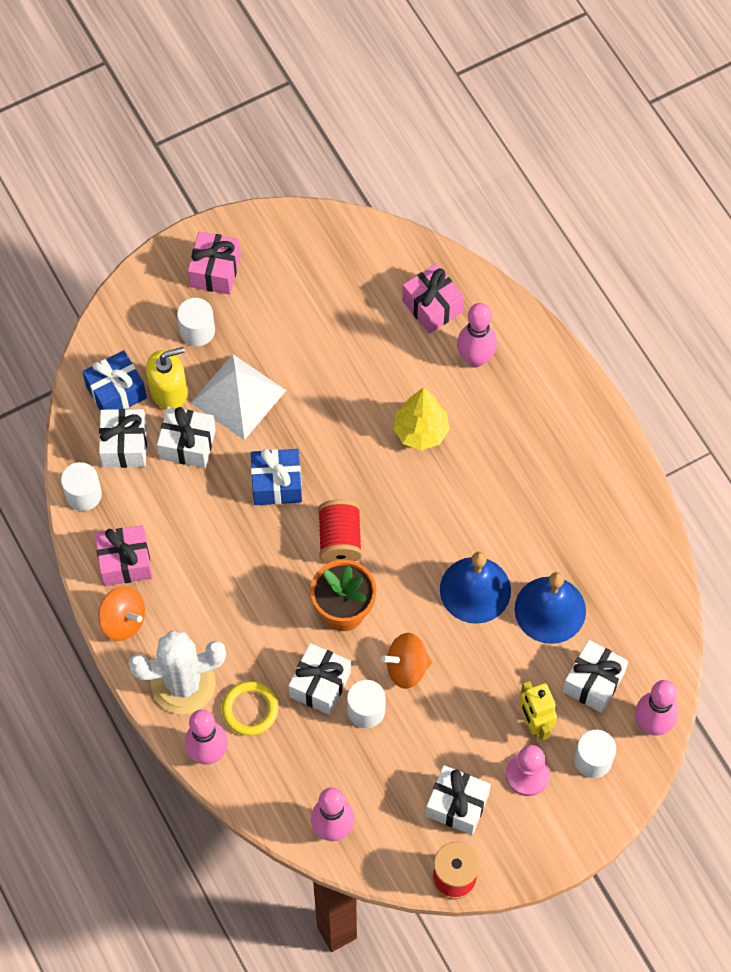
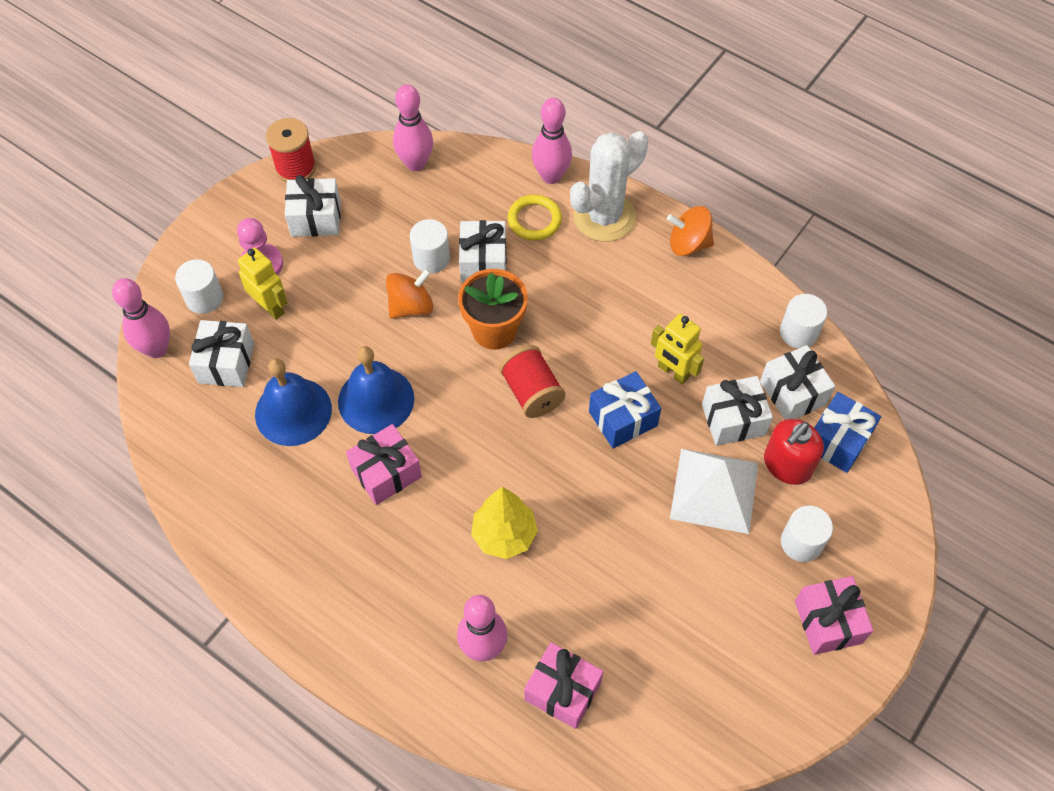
camera: 155 degrees right, 5 degrees down
(125, 562) = (719, 291): pink gift -> pink gift (386, 473)
(169, 391) = (787, 465): yellow soap dispenser -> red soap dispenser
(211, 506) = (673, 372): none -> yellow robot

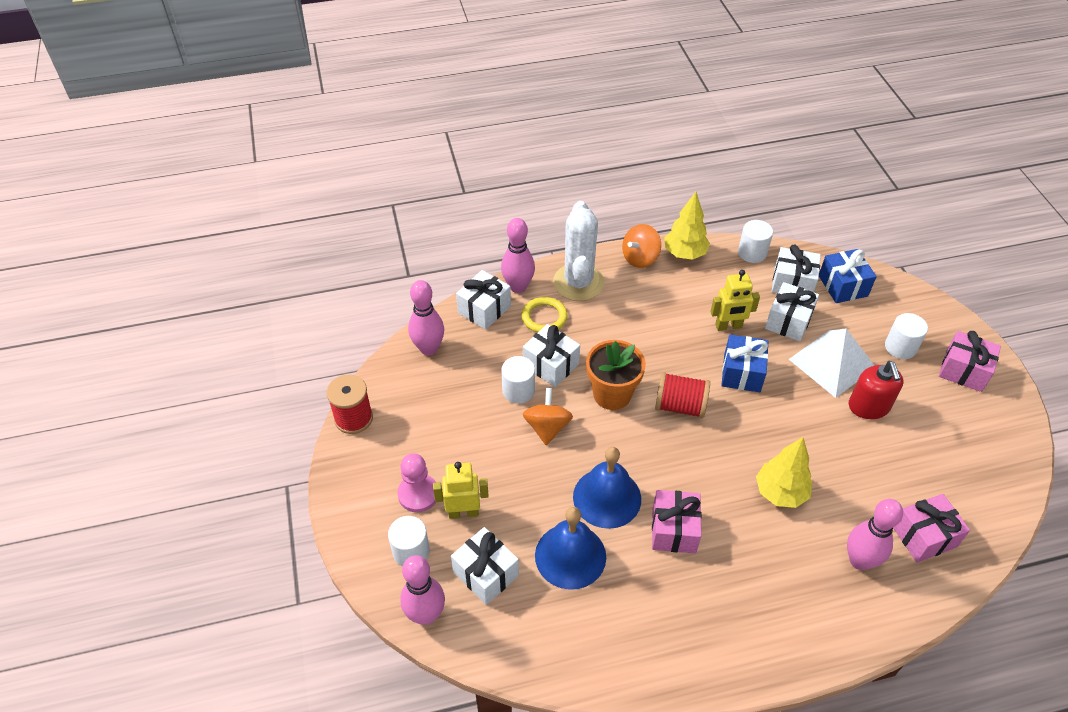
camera: 50 degrees left, 10 degrees down
(316, 218) = (413, 435): white gift -> white gift (484, 309)
(734, 276) = (684, 253): none -> yellow tree
(787, 465) = (841, 318): red soap dispenser -> red soap dispenser (868, 406)

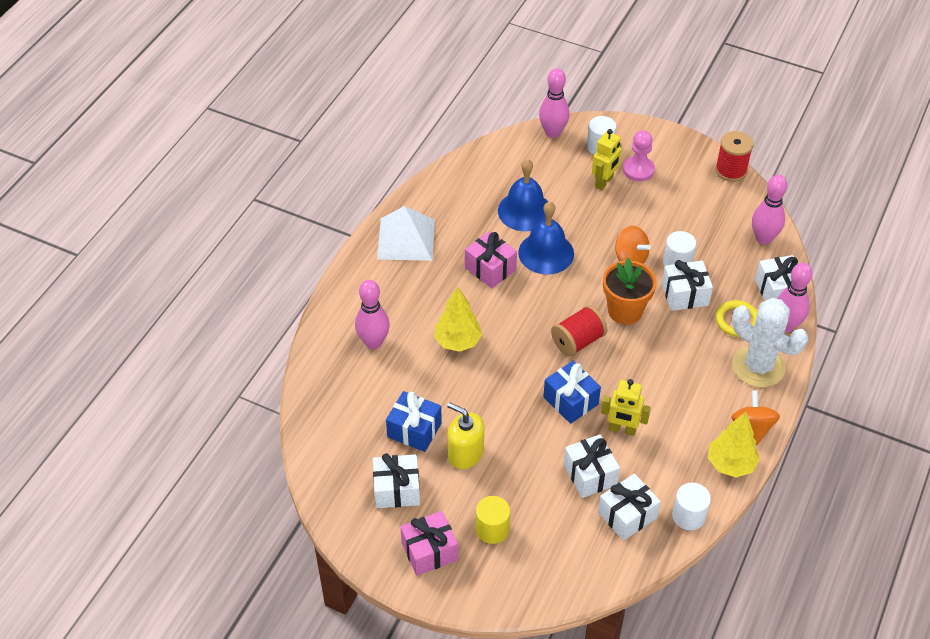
camera: 130 degrees right, 0 degrees up
(486, 573) = (552, 169): white gift -> white gift (397, 490)
(728, 326) = (622, 429): yellow robot -> yellow robot turned 105 degrees counterclockwise
(832, 363) = (523, 467): white pyramid -> white pyramid (406, 239)
(843, 286) = (590, 551): blue gift -> blue gift (414, 430)
(868, 406) = (465, 453): red soap dispenser -> yellow soap dispenser
(900, 347) = (492, 529): white cylinder -> yellow cylinder
(924, 536) = (350, 390): pink gift -> none

